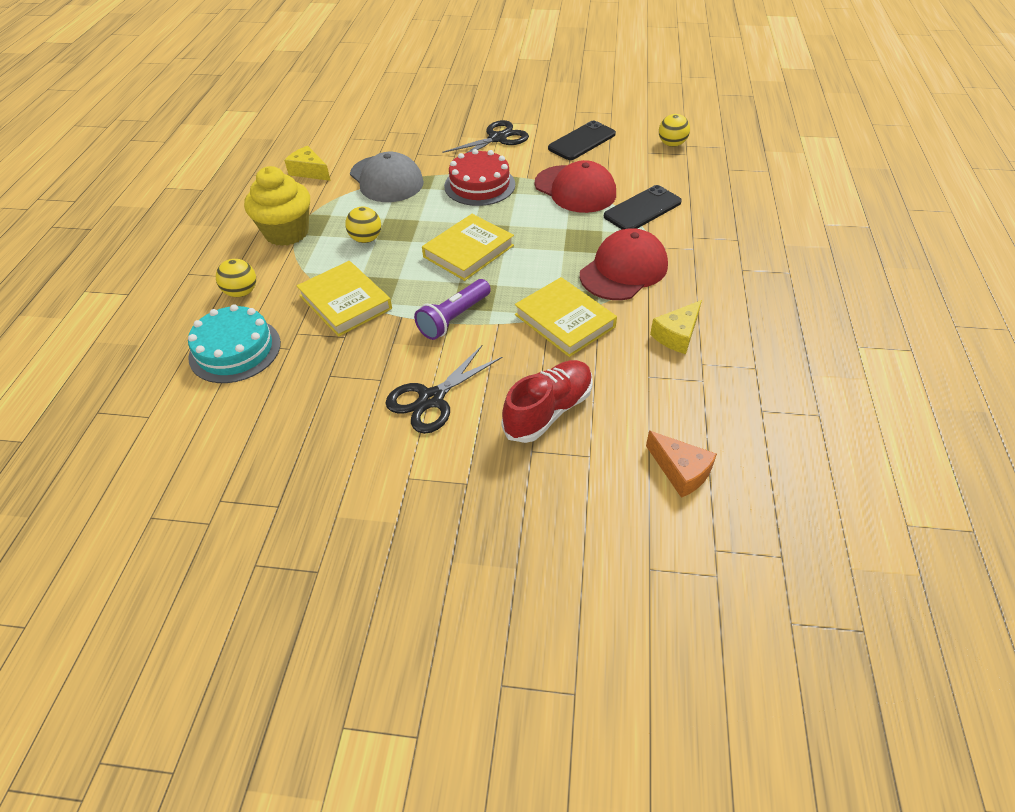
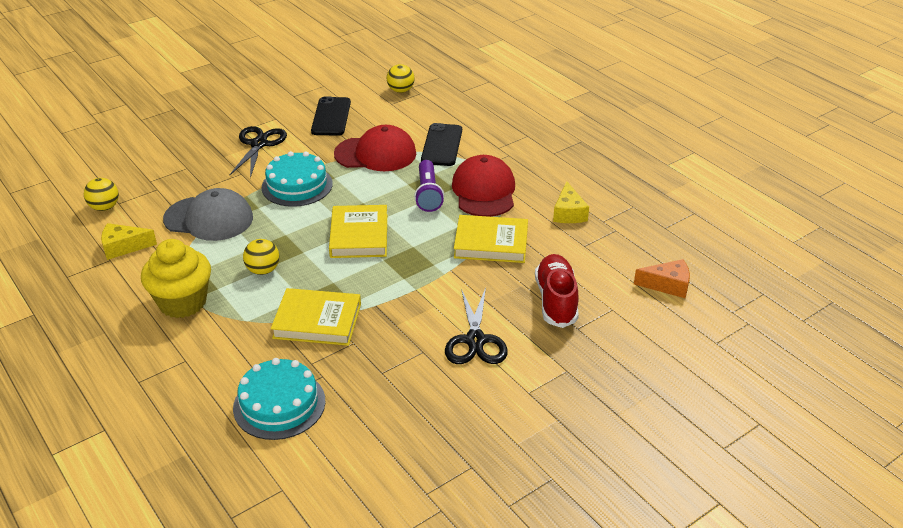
camera: 45 degrees left, 10 degrees down
(241, 292) = (216, 365): yellow ball -> yellow ball (104, 207)
(454, 318) = (415, 284): purple flashlight -> purple flashlight (428, 194)
(479, 185) = (297, 185): red cake -> turquoise cake

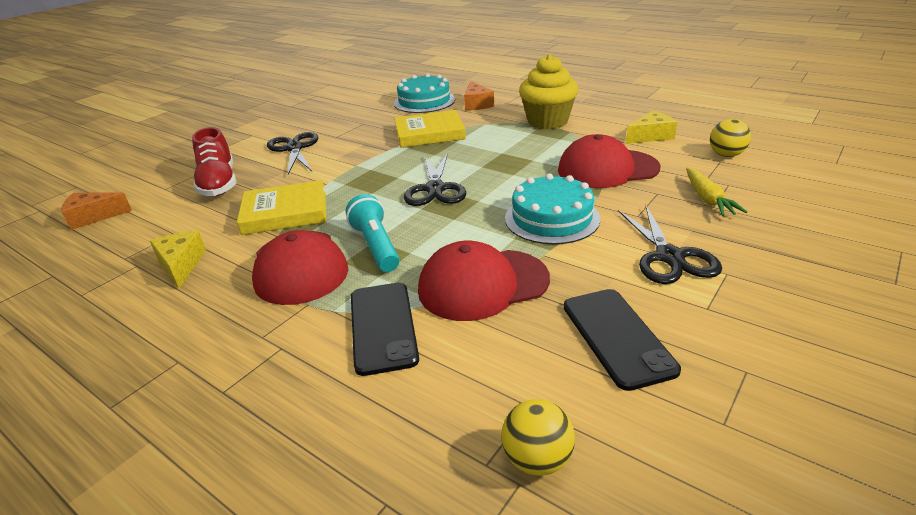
camera: 165 degrees right, 5 degrees down
(181, 173) = (708, 199): none -> yellow carrot
(209, 218) = (607, 169): grey cap -> red cap
(221, 370) = (477, 104): none -> orange cheese
(263, 270) = (505, 148): yellow ball -> none
(359, 235) = (435, 189): yellow book -> black scissors
(428, 194) = (376, 246): purple flashlight -> turquoise flashlight

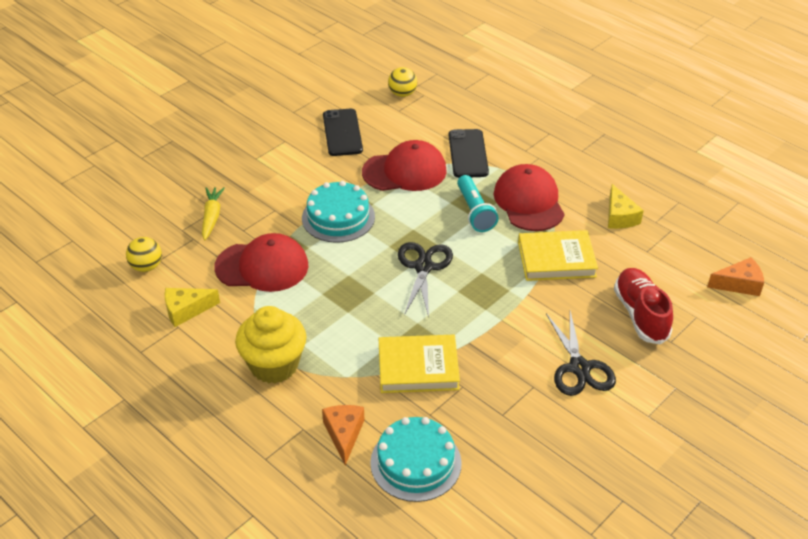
camera: 175 degrees left, 10 degrees up
(669, 257) = (279, 173): black scissors -> none

